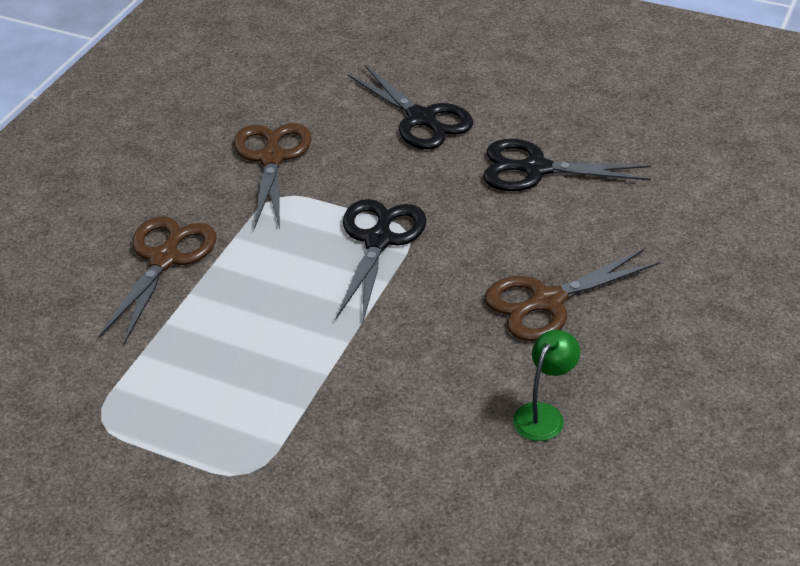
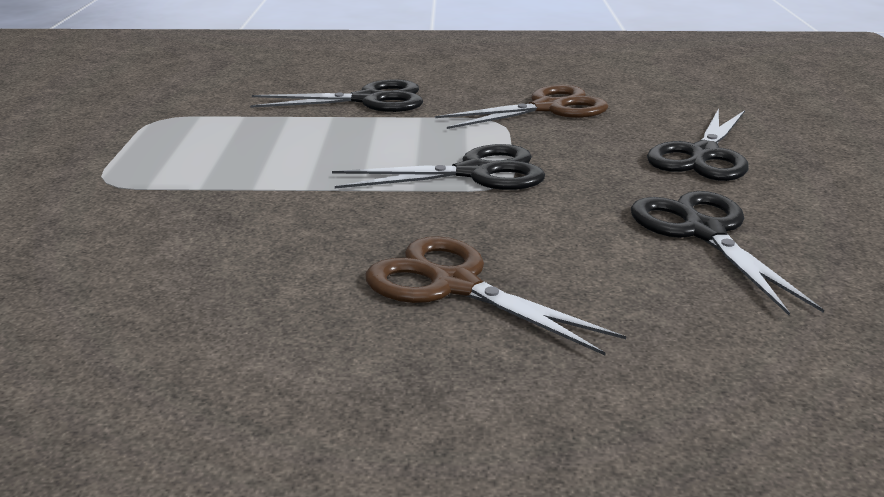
camera: 65 degrees right, 15 degrees down
(164, 259) = (369, 100): brown scissors -> black scissors
(544, 414) = (240, 320): green lamp -> none

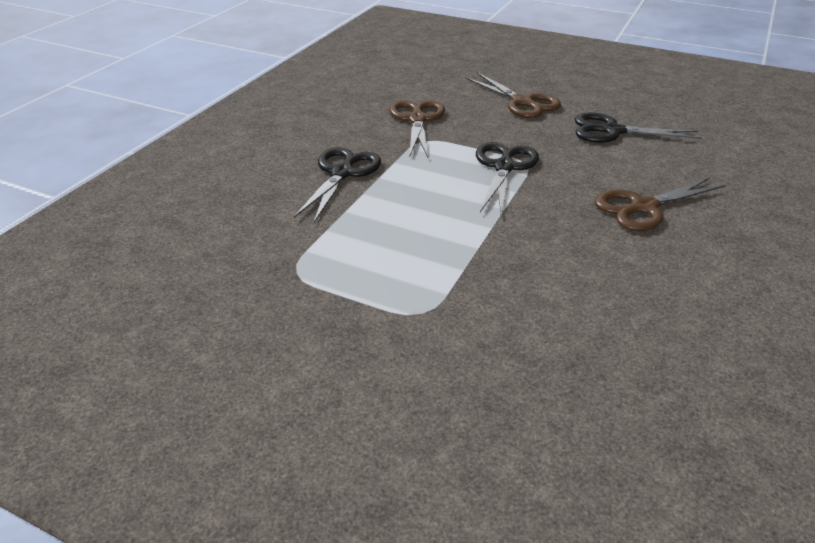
camera: 65 degrees left, 10 degrees up
(703, 155) = (522, 102): black scissors -> brown scissors

